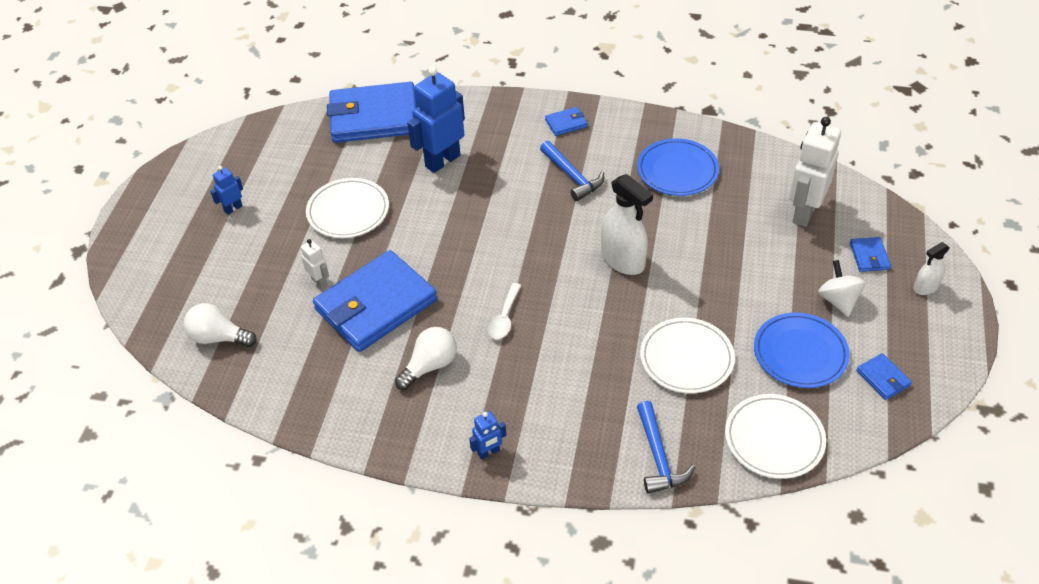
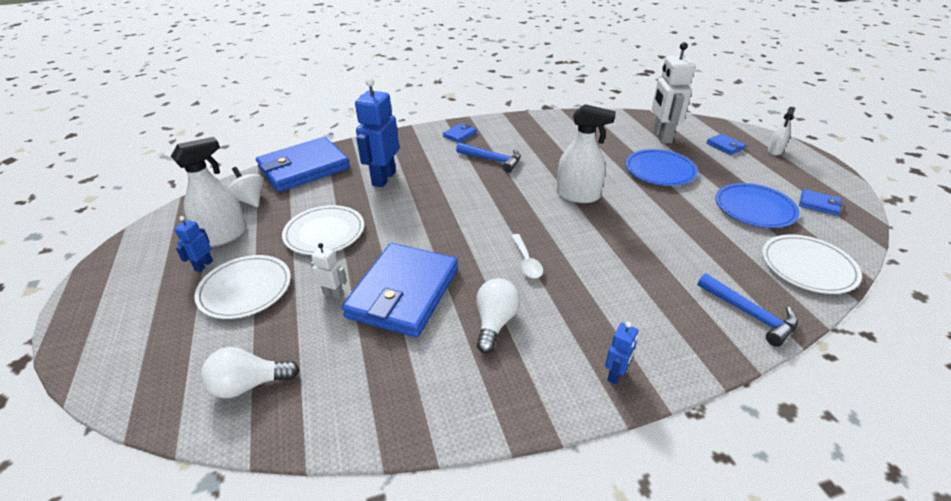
camera: 30 degrees left, 10 degrees down
(262, 180) = (224, 235): none -> white spray bottle
(677, 170) = (560, 138): blue plate -> blue plate (660, 170)
(686, 358) = (689, 238): white plate -> white plate (245, 289)
(838, 300) = (738, 173): white spinning top -> white spinning top (250, 200)

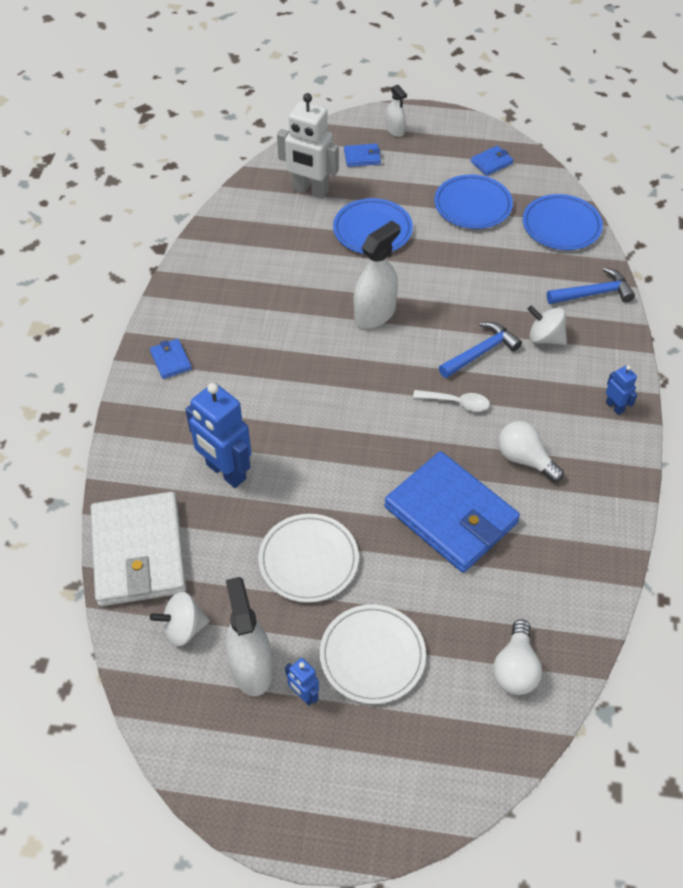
camera: 65 degrees left, 15 degrees up
(304, 168) = (139, 552): blue wallet -> white wallet
(333, 293) = (421, 575): white robot -> none
(492, 160) = (256, 354): blue hammer -> blue hammer (480, 352)
(653, 295) = (545, 338): none -> white spinning top
(808, 267) = (561, 225): white plate -> blue plate

